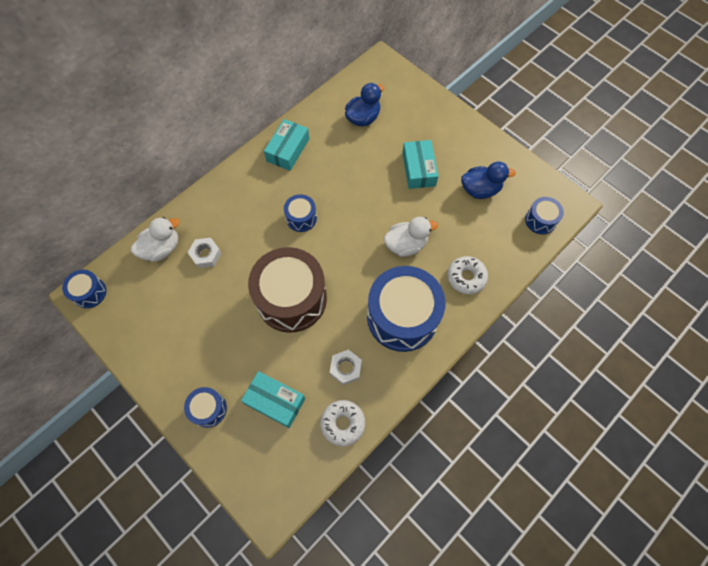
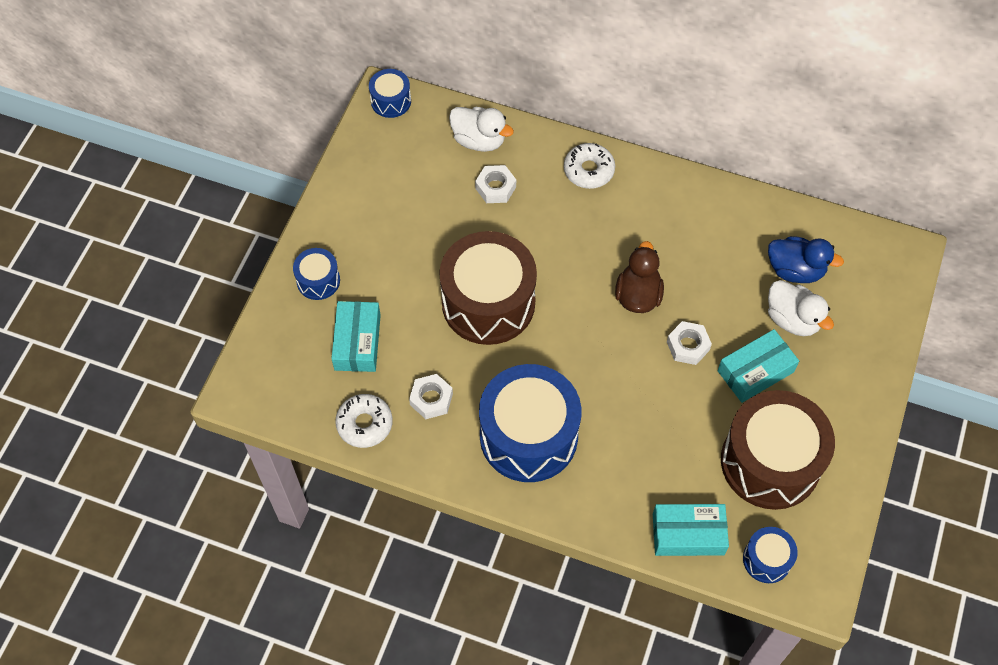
camera: 65 degrees right, 5 degrees down
(288, 150) = (690, 205): turquoise box -> turquoise box (688, 534)
(301, 218) = (601, 264): blue drum -> none
(335, 207) = (638, 295): none -> brown duck
(384, 196) = (688, 346): none -> white nut
(406, 245) = (631, 400): white duck -> white duck (792, 319)
(466, 277) = (624, 492): white donut -> white donut (588, 170)
(480, 189) = (770, 462): blue duck -> brown drum

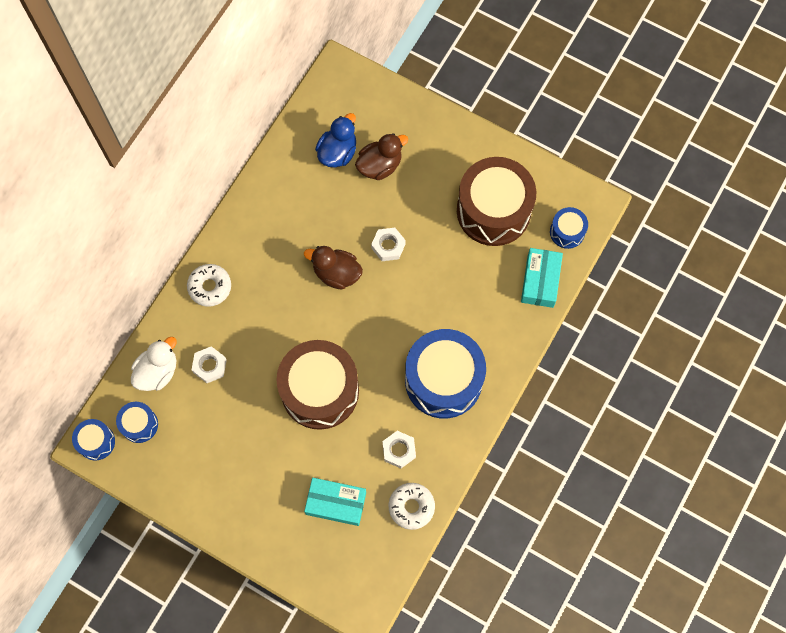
camera: 80 degrees left, 10 degrees up
(318, 280) = (270, 529): blue drum -> blue drum (139, 424)
(755, 371) = (418, 203): turquoise box -> none
(792, 319) = (380, 165): white duck -> brown duck

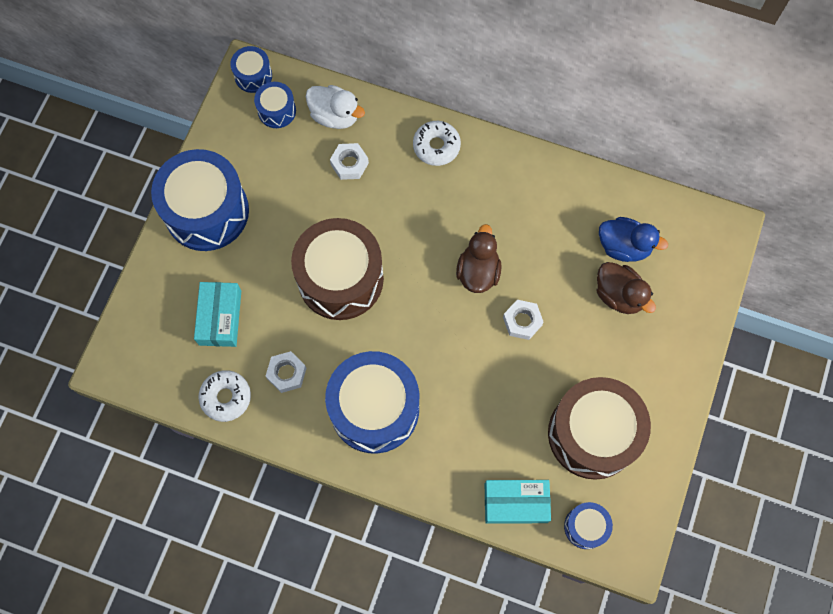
camera: 80 degrees right, 0 degrees up
(228, 503) = (207, 211): none -> blue drum

